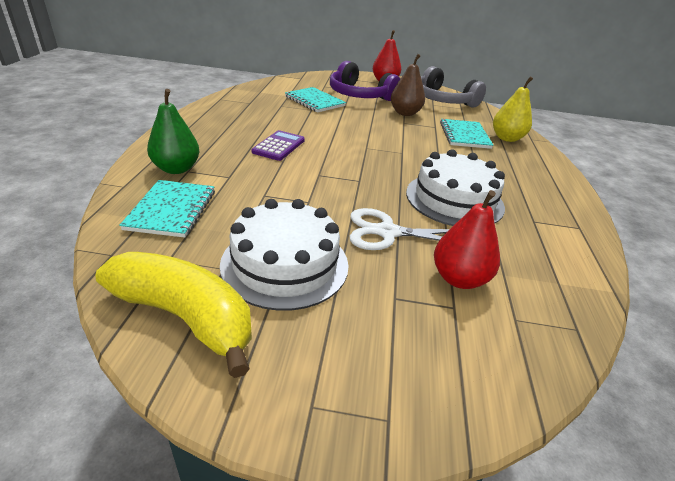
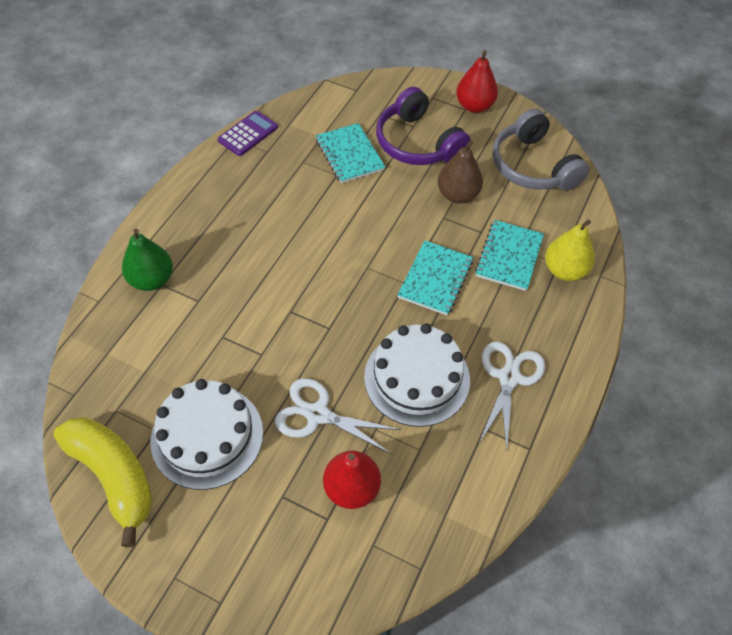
camera: 20 degrees right, 20 degrees up
(171, 210) = (133, 345): turquoise notebook -> turquoise notebook (435, 279)
(278, 146) = (267, 252): purple calculator -> purple calculator (248, 134)
(523, 191) = (509, 378): none -> white scissors

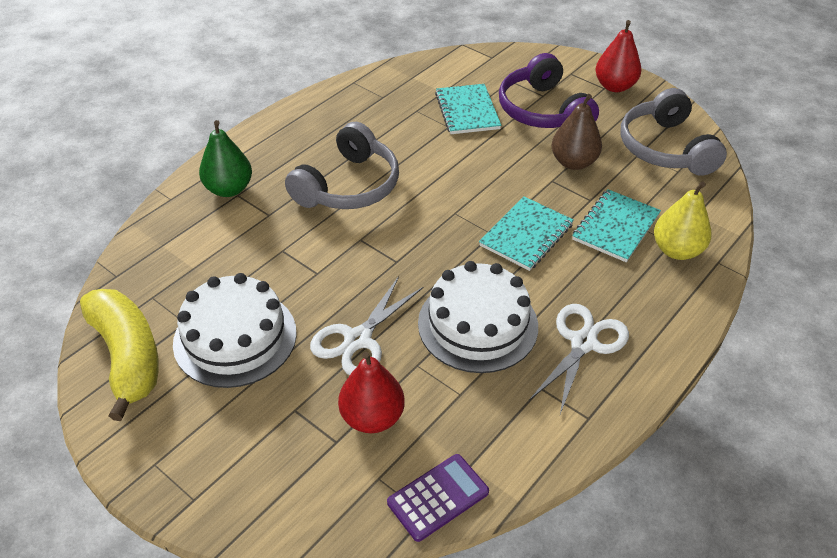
camera: 15 degrees right, 10 degrees down
(248, 134) = (368, 80): purple calculator -> purple calculator (438, 497)
(263, 256) = (349, 186): none -> grey headphones
(318, 414) = (358, 339): white scissors -> white scissors turned 90 degrees counterclockwise

